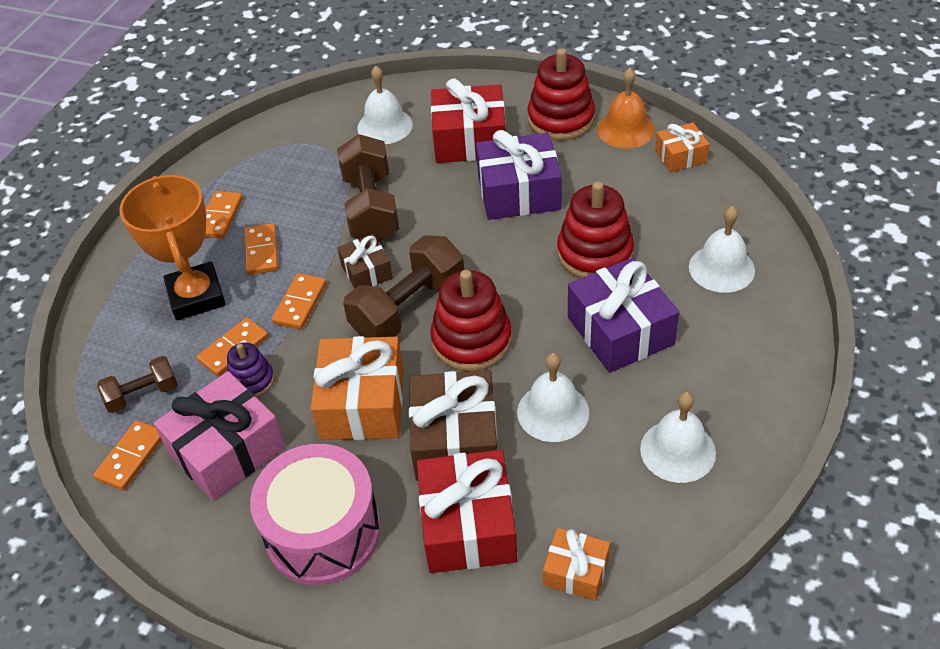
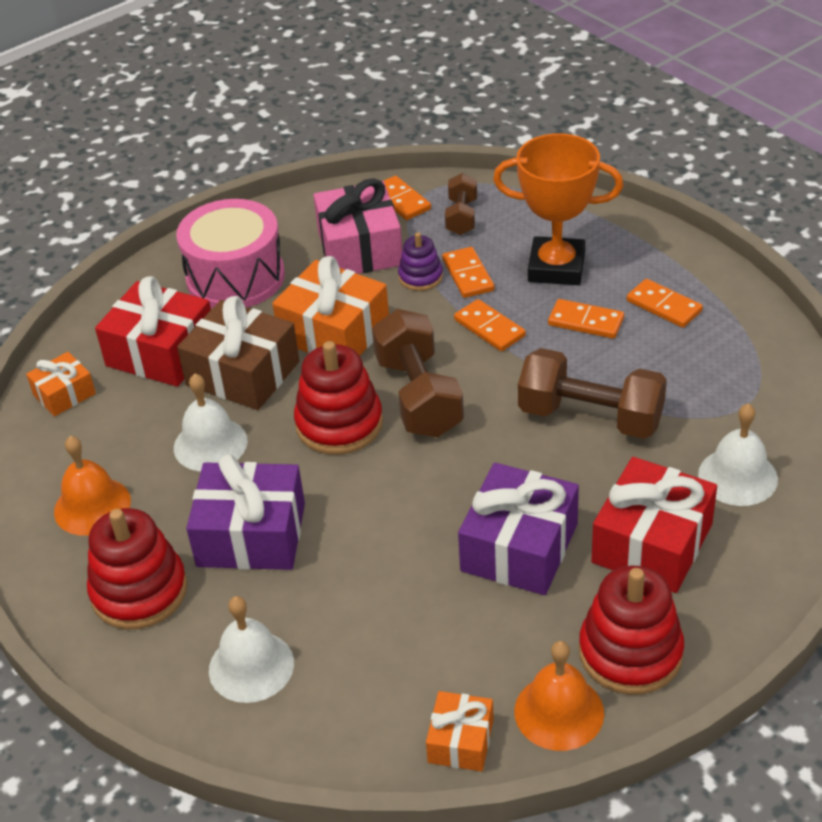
camera: 120 degrees right, 5 degrees down
(366, 272) = (494, 384): brown gift -> none
(595, 253) = (368, 567): red stacking toy -> red stacking toy (139, 591)
(677, 450) = (92, 506): white bell -> orange bell

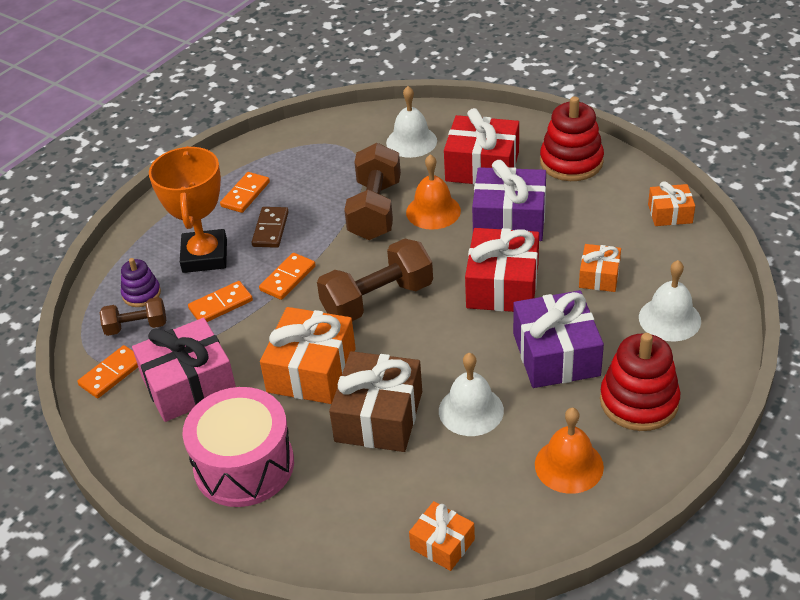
camera: 105 degrees left, 0 degrees up
(161, 352) = (365, 487): red gift -> red gift (502, 285)
(339, 424) = (422, 337): red stacking toy -> none
(364, 614) = (599, 276): none -> orange gift
(420, 277) = (227, 333): purple stacking toy -> purple stacking toy (141, 294)
(559, 712) = (627, 181): orange bell -> orange bell (433, 211)
(585, 322) = (270, 229): orange domino -> brown domino

